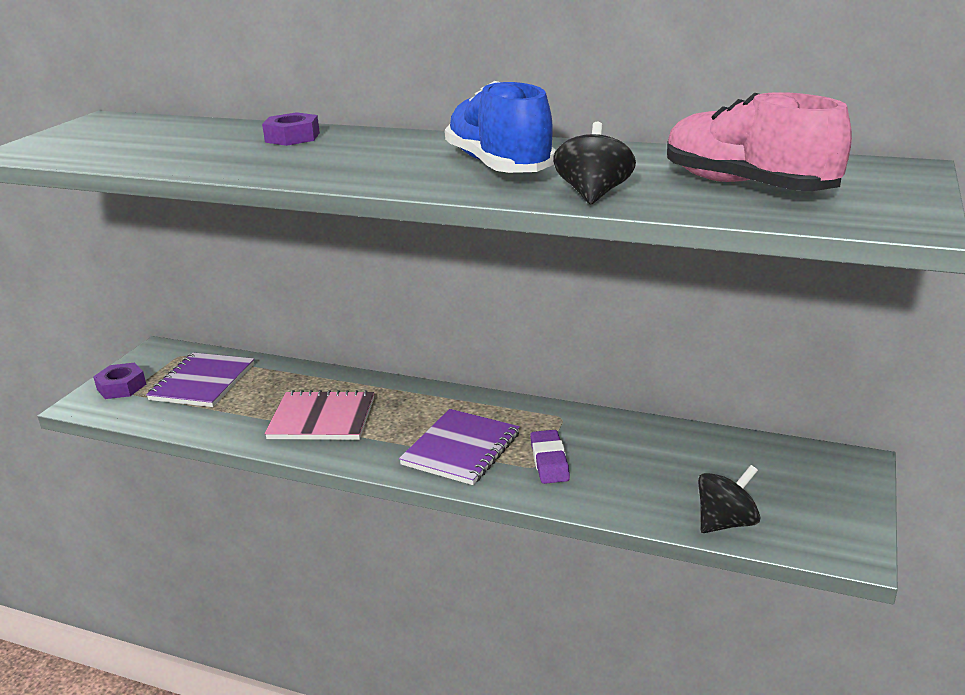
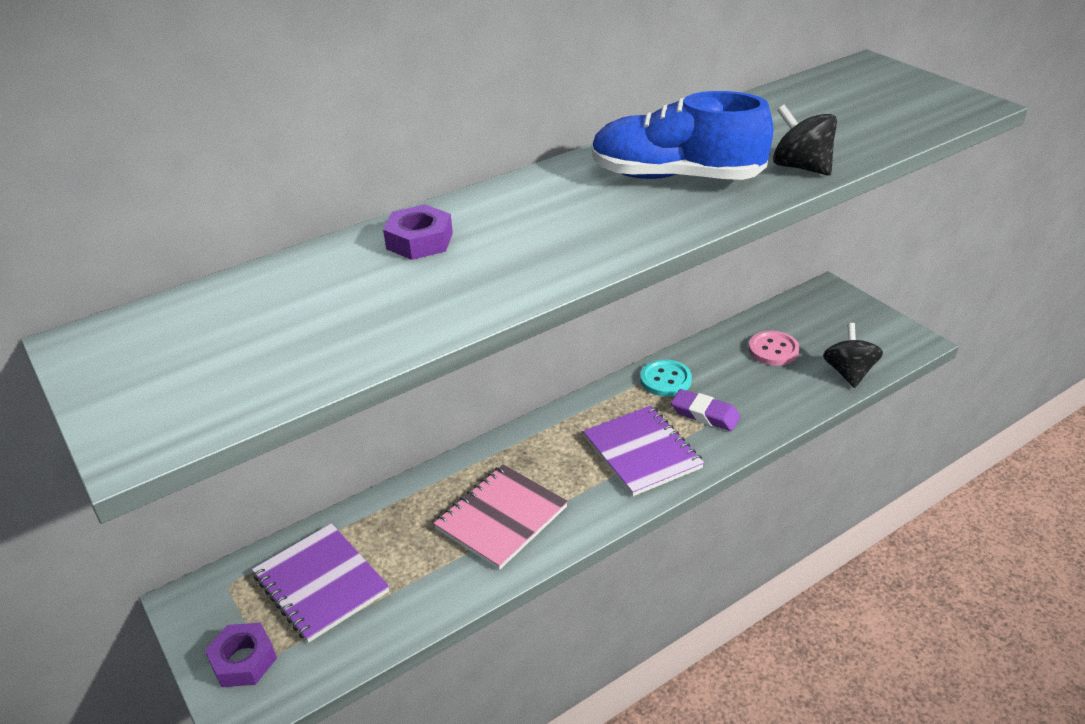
camera: 55 degrees left, 10 degrees up
(573, 425) = (665, 380): none -> turquoise button
(698, 464) = (773, 350): none -> pink button
(747, 186) = (846, 116): pink shoe -> none

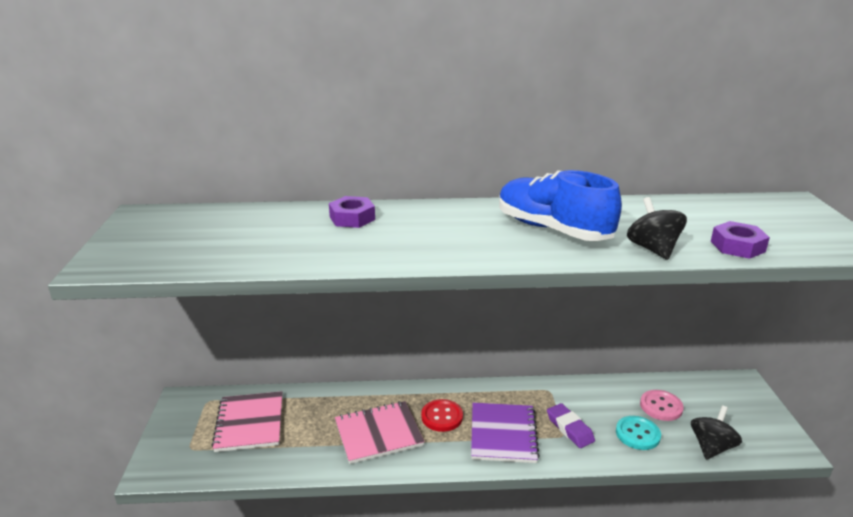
camera: 30 degrees right, 10 degrees down
(243, 660) = (177, 445): purple nut -> purple nut (737, 246)
(321, 584) = (250, 423): purple notebook -> pink notebook
(558, 463) = (442, 417): none -> red button
(665, 380) = (560, 394): turquoise button -> turquoise button (637, 434)

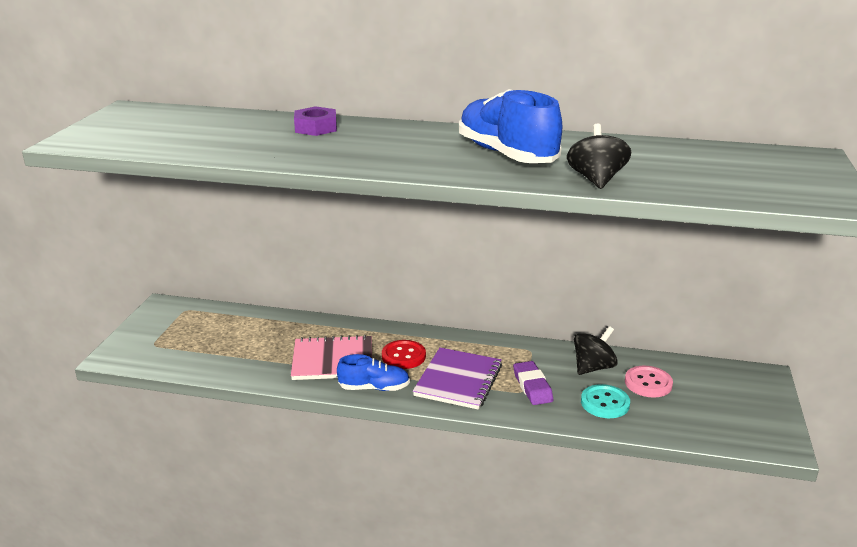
camera: 15 degrees right, 0 degrees up
(250, 423) = (216, 333): pink notebook -> none
(431, 457) = (374, 388): none -> blue shoe
(711, 447) = (682, 428): black spinning top -> black spinning top (593, 367)
(737, 246) = (693, 187): purple nut -> none

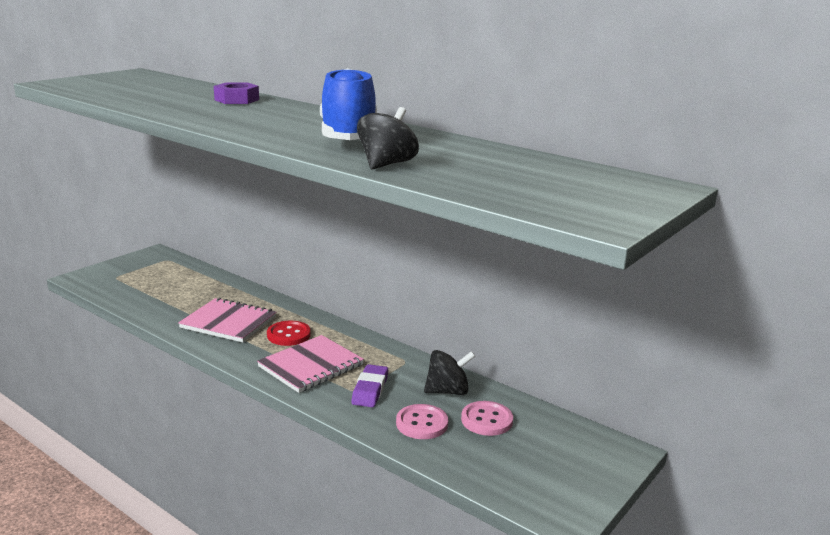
camera: 25 degrees right, 5 degrees down
(374, 388) = (235, 351): blue shoe -> none
(458, 380) = (311, 366): purple notebook -> pink notebook
(605, 403) = (422, 423): turquoise button -> pink button

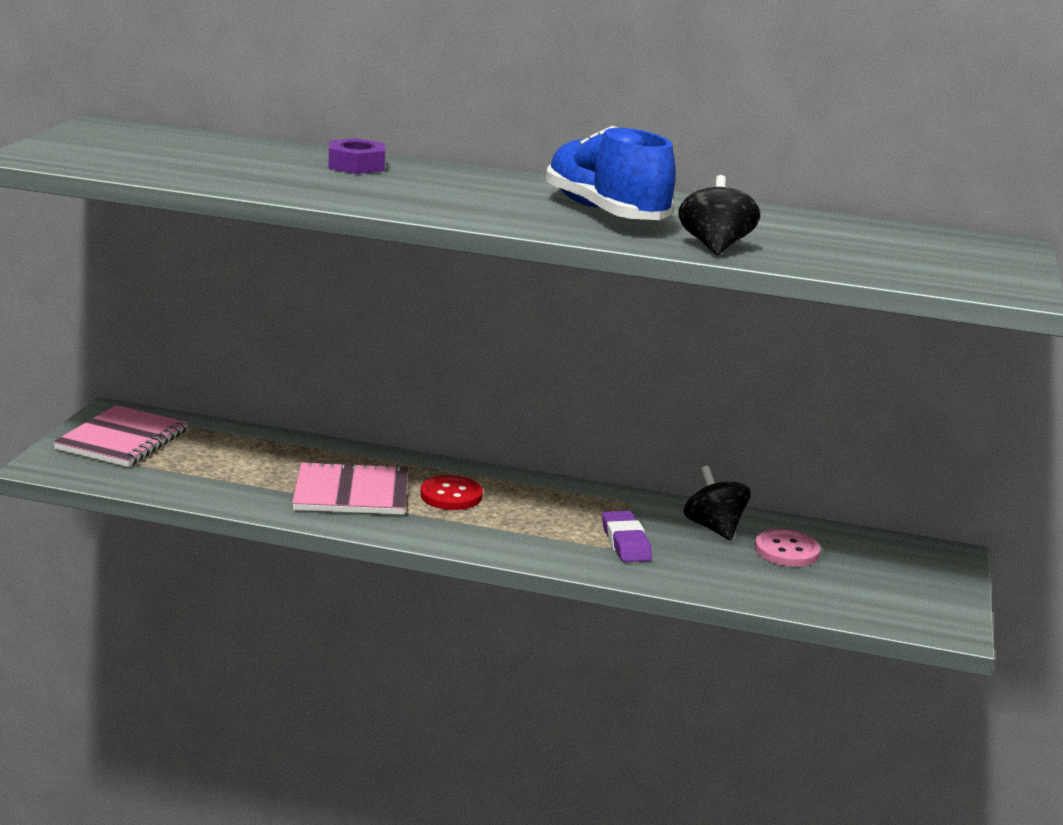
camera: 25 degrees left, 0 degrees up
(311, 366) = (524, 528): pink notebook -> pink notebook (122, 440)
(422, 423) = (722, 567): pink button -> none
(448, 391) = (714, 528): black spinning top -> black spinning top turned 75 degrees counterclockwise

